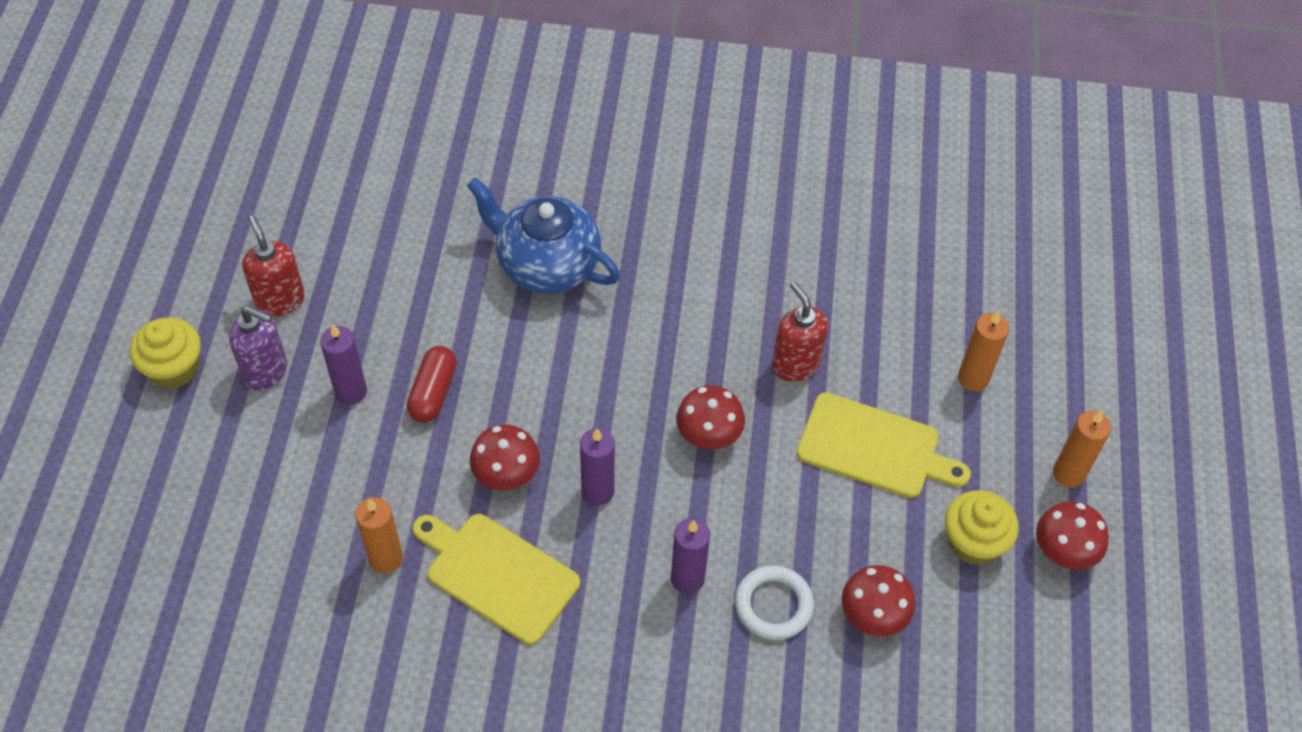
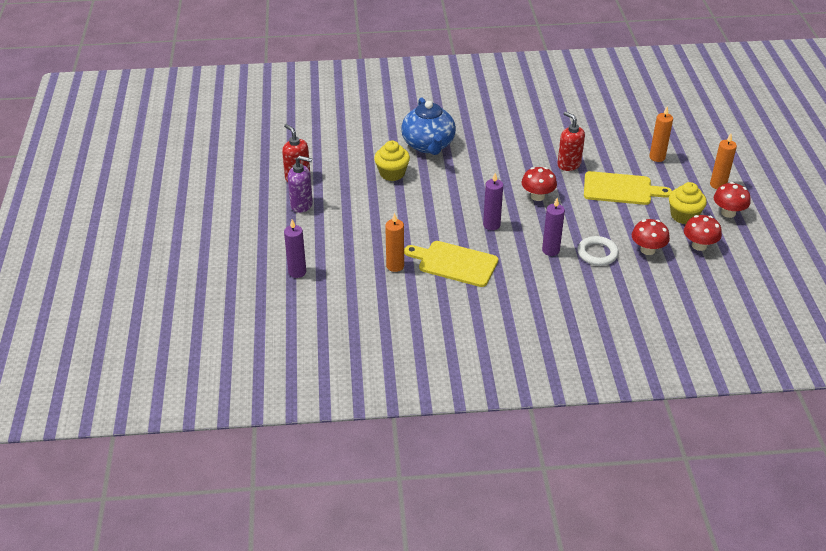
camera: 10 degrees left, 15 degrees down
(174, 368) = (253, 211): yellow cupcake -> yellow cupcake (392, 173)
(351, 392) = (349, 206): purple candle -> purple candle (297, 272)
(433, 392) = (392, 200): red capsule -> none
(506, 475) = (443, 225): red mushroom -> red mushroom (699, 245)
(546, 264) = (428, 145): blue teapot -> blue teapot turned 120 degrees counterclockwise

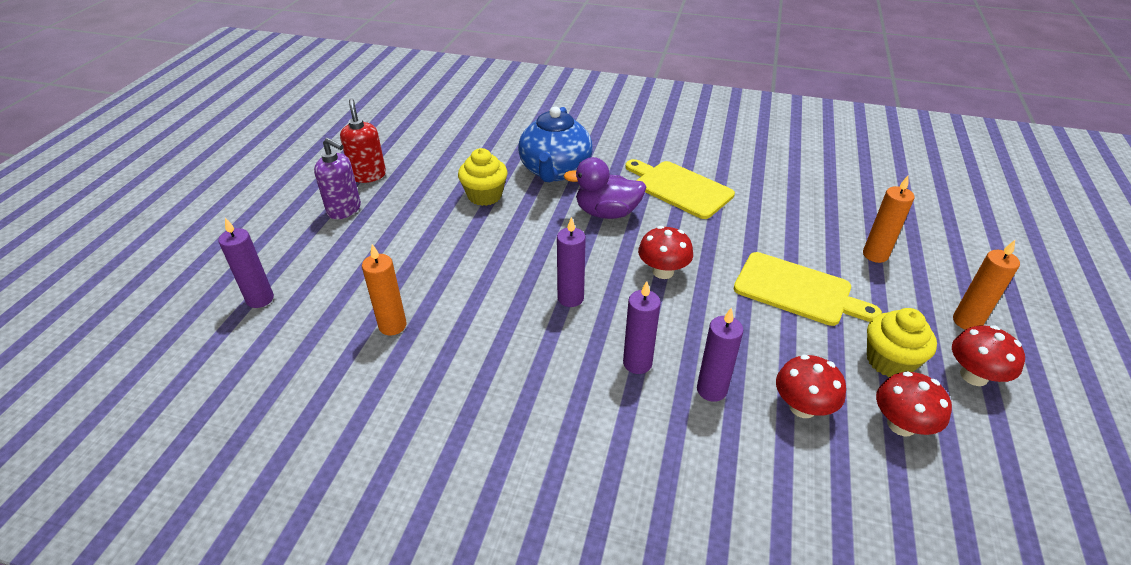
camera: 20 degrees right, 0 degrees up
(454, 263) = (478, 345): yellow cutting board -> yellow cutting board (679, 188)
(481, 167) = (607, 213): none -> purple duck
(568, 164) = (733, 236): red soap dispenser -> none
(597, 253) = (711, 390): white ring -> purple candle

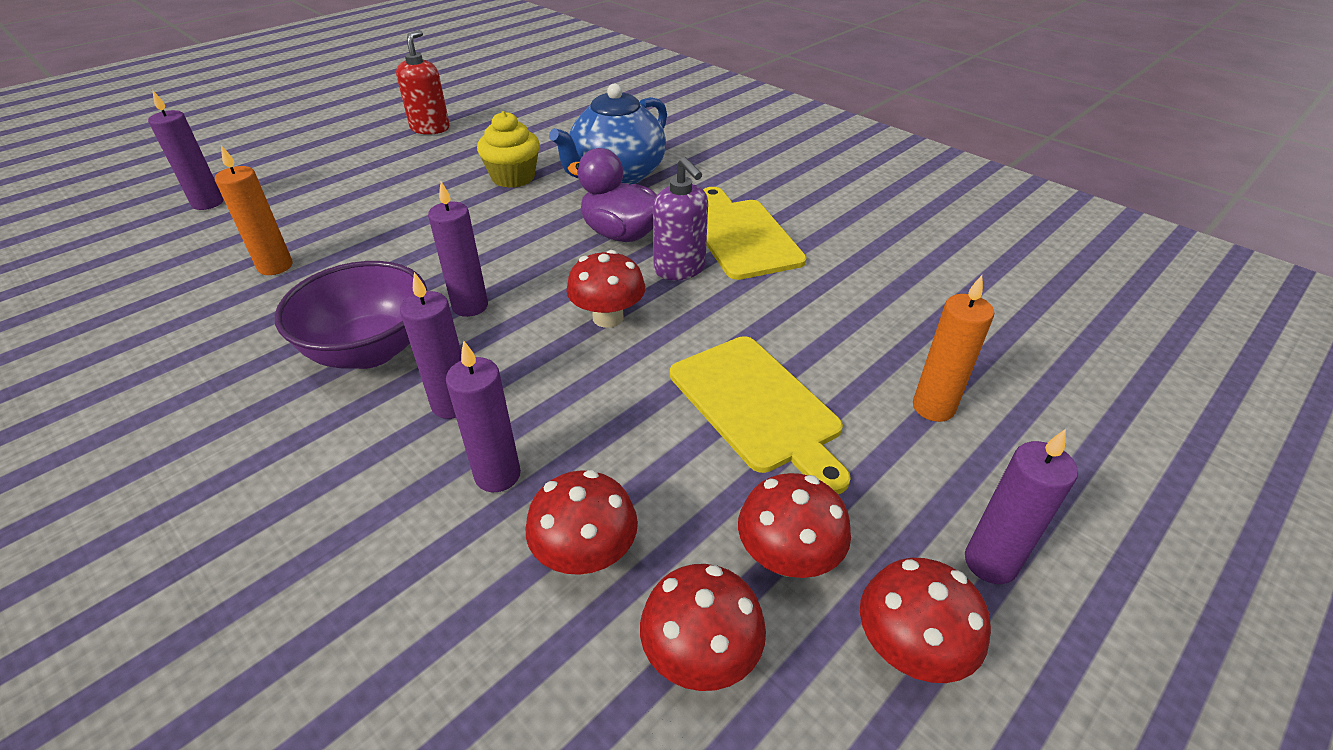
camera: 30 degrees right, 0 degrees up
(344, 210) = (371, 151): purple soap dispenser -> purple soap dispenser (680, 269)
(542, 353) = (370, 350): none -> purple bowl
(889, 361) = (787, 557): yellow cupcake -> red mushroom
(967, 321) = (990, 562): orange candle -> purple candle

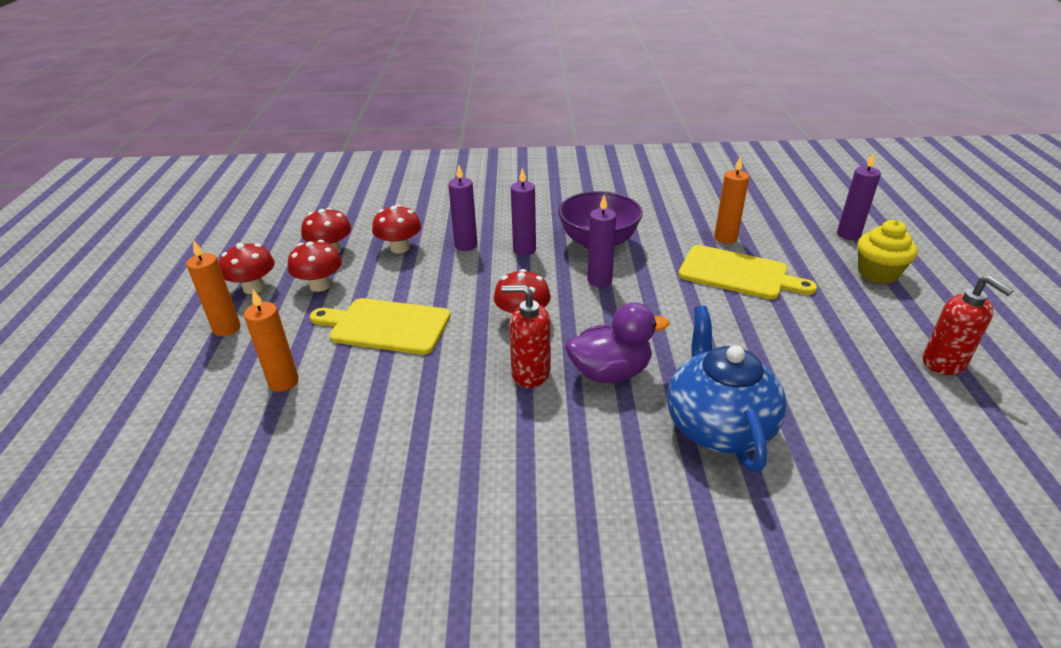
camera: 135 degrees right, 5 degrees down
(513, 177) = (773, 365): yellow cupcake -> yellow cupcake (878, 273)
(680, 269) = (530, 373): purple soap dispenser -> red soap dispenser
(741, 235) = (529, 433): yellow cutting board -> yellow cutting board (738, 273)
(990, 562) = (227, 328): purple candle -> orange candle

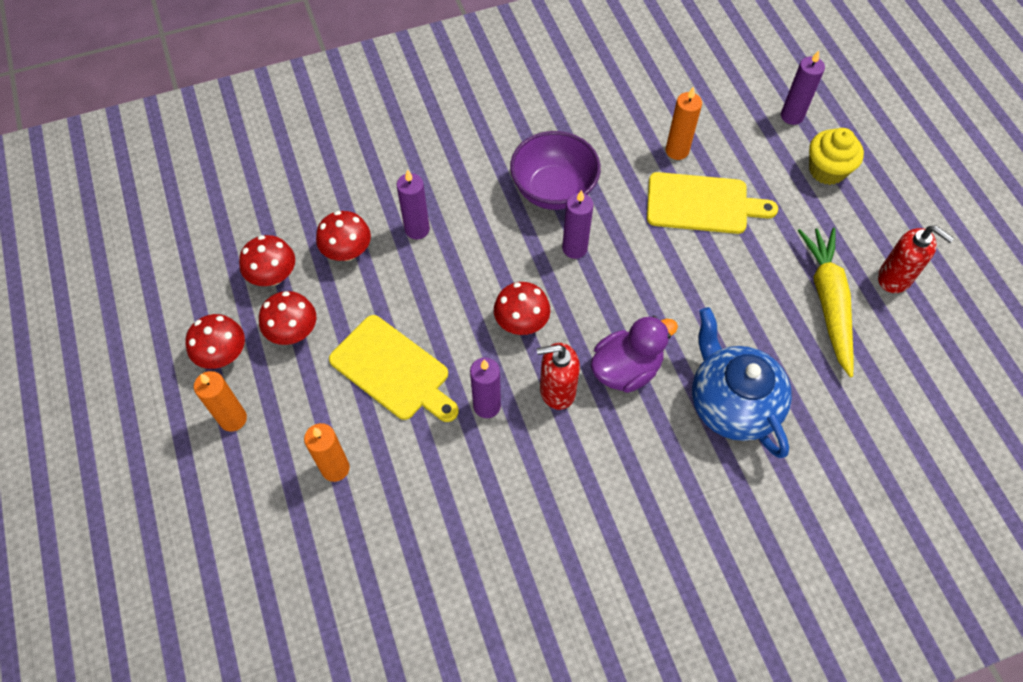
camera: 20 degrees left, 25 degrees up
(385, 326) = (393, 370): yellow cutting board -> yellow cutting board turned 135 degrees counterclockwise
(524, 250) = (482, 221): purple candle -> purple candle (487, 406)
(858, 366) = (828, 302): none -> yellow carrot

